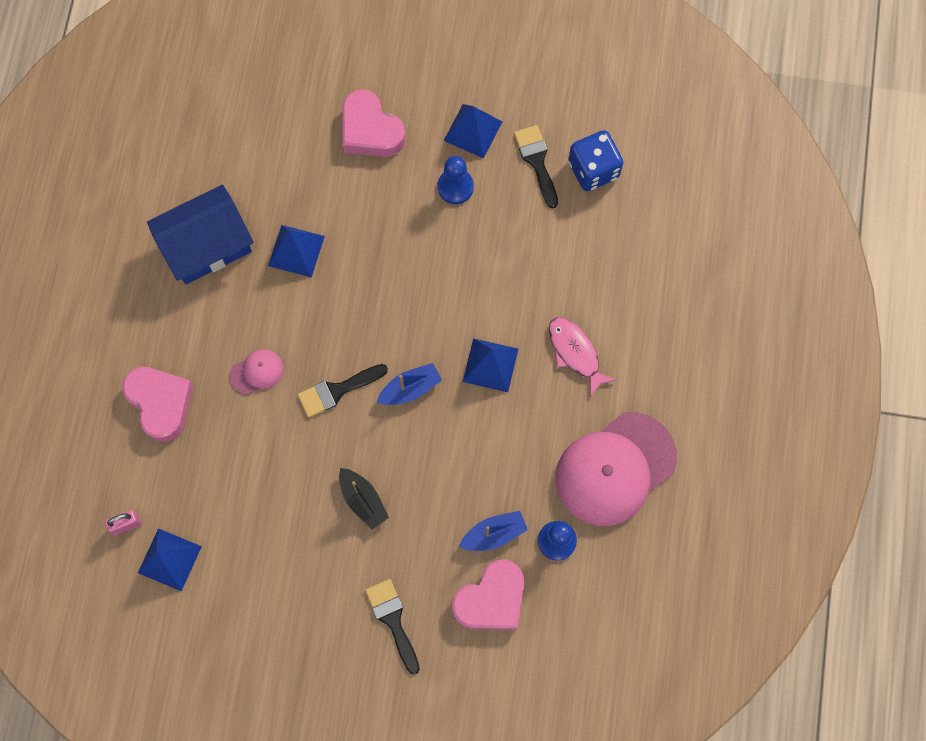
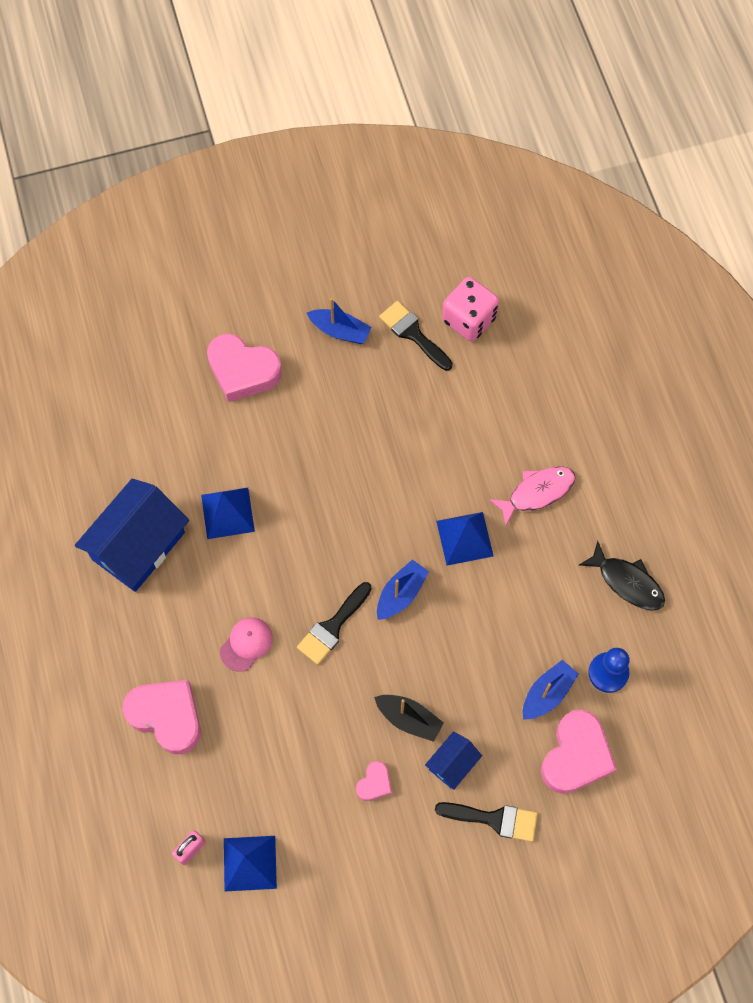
camera: 25 degrees left, 5 degrees down
(306, 541) = (374, 783): none -> pink heart
(381, 556) = (452, 764): none -> blue house
(393, 620) = (494, 819): black brush -> black brush turned 150 degrees clockwise
(455, 187) = (349, 389): blue pawn -> none
(473, 131) = (340, 331): blue pyramid -> blue boat
(575, 353) = (537, 492): pink fish -> pink fish turned 120 degrees clockwise
(593, 170) = (469, 319): blue dice -> pink dice
(615, 469) = (627, 582): pink cap -> black fish

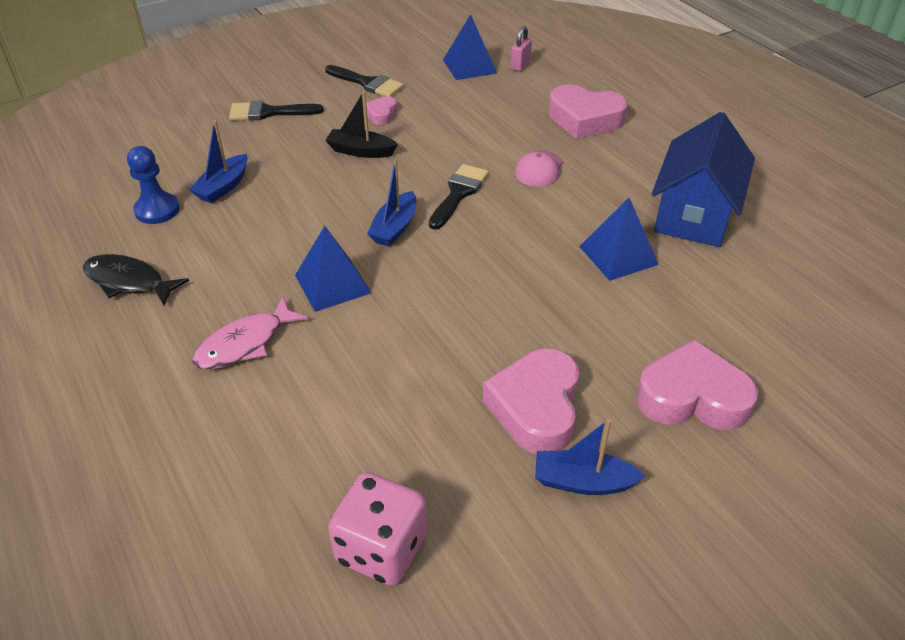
camera: 165 degrees right, 25 degrees down
(413, 333) = (467, 504): black brush -> black brush (367, 83)
(452, 764) = (313, 134): blue house -> none
(576, 756) = (193, 155): pink heart -> pink heart (536, 408)

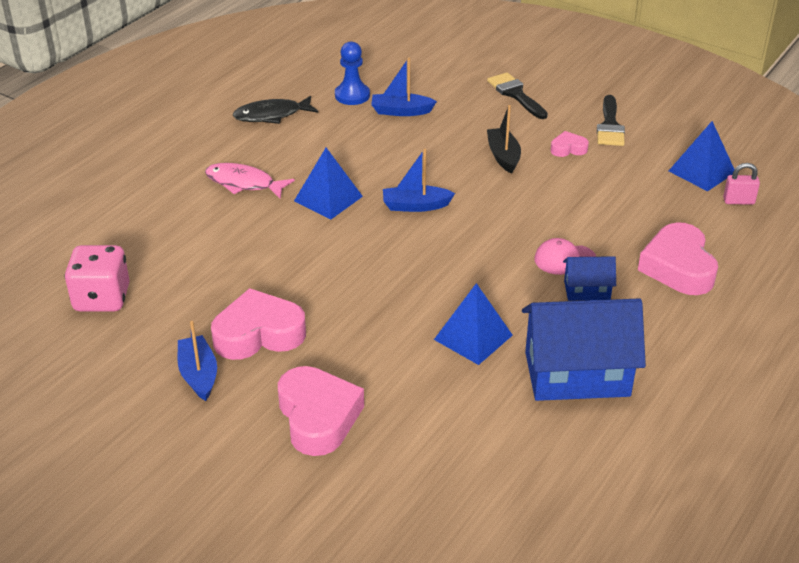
camera: 65 degrees right, 5 degrees down
(129, 281) = (271, 115): black fish -> black fish turned 105 degrees counterclockwise
(458, 193) = (488, 224): black brush -> none
(588, 172) = (587, 290): none -> blue house

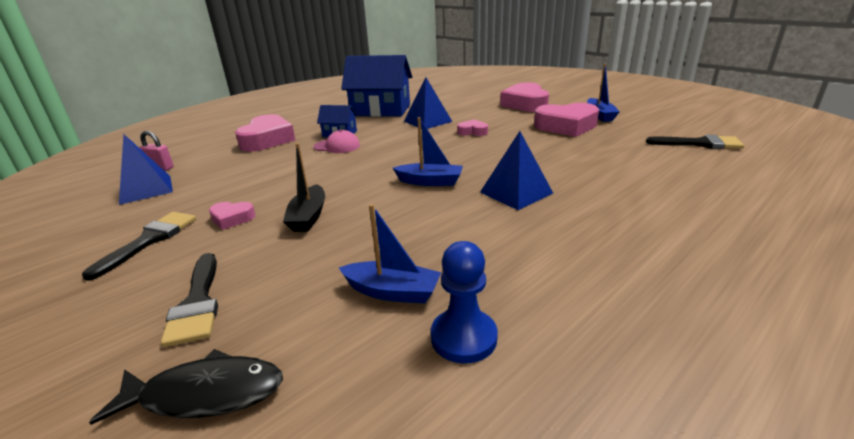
camera: 165 degrees left, 10 degrees down
(102, 298) = (700, 144): pink dice -> black brush
(244, 183) = (616, 212): pink fish -> none
(271, 115) = (611, 309): black fish -> black fish (205, 394)
(394, 309) = (472, 132): none -> pink heart

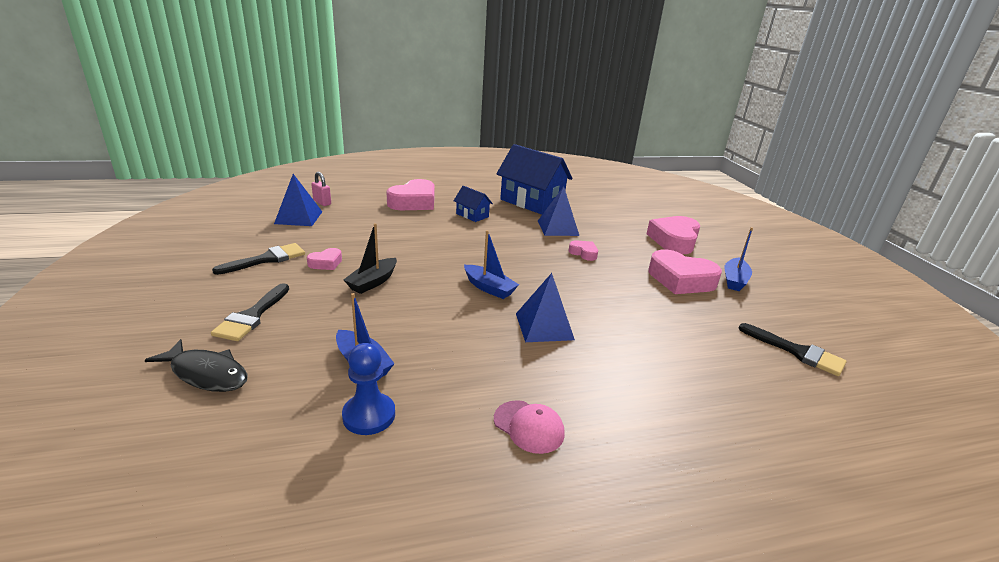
camera: 25 degrees right, 0 degrees up
(232, 219) = (326, 263): pink heart -> pink heart turned 75 degrees counterclockwise
(337, 146) = (457, 227): pink cap -> pink cap (528, 426)

